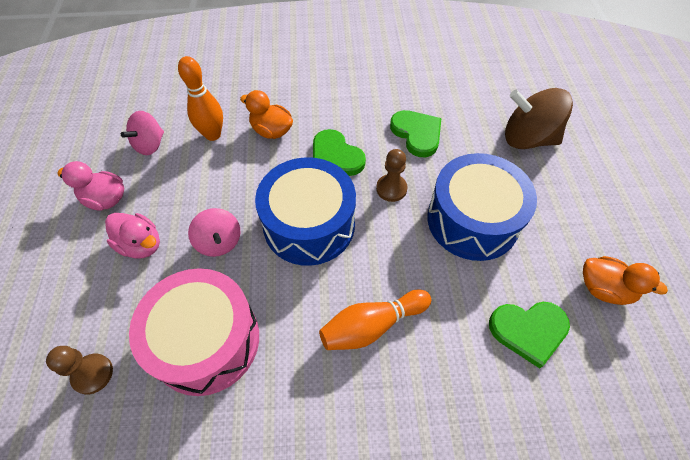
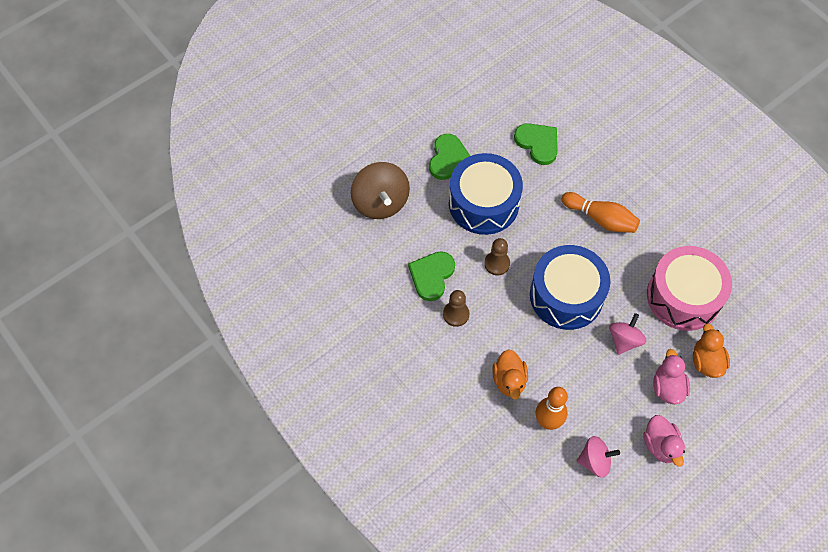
camera: 125 degrees left, 5 degrees up
(92, 374) = (751, 339): brown pawn -> brown pawn (456, 314)
(335, 156) = (497, 317): green heart -> green heart (448, 159)
(604, 289) = (479, 118): orange duck -> orange duck (706, 361)

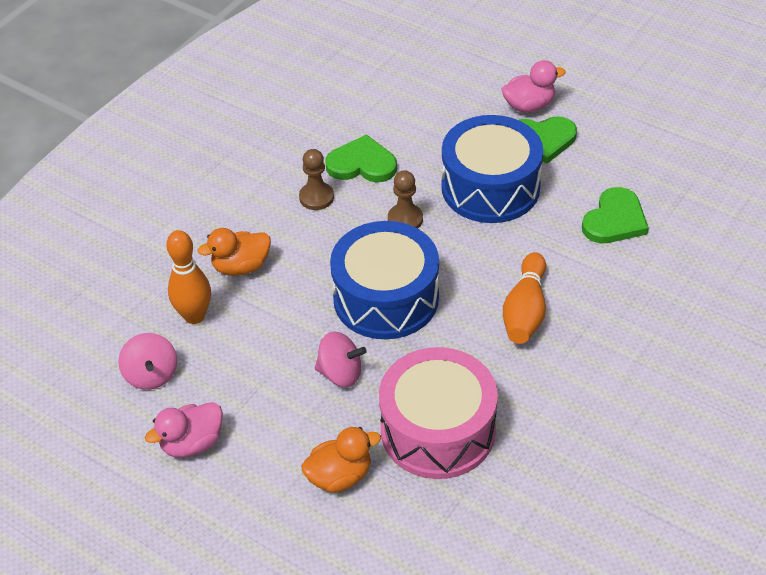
camera: 75 degrees right, 15 degrees down
(380, 202) = (445, 96): brown spinning top -> none
(667, 387) = (283, 436): pink duck -> pink duck (529, 105)

